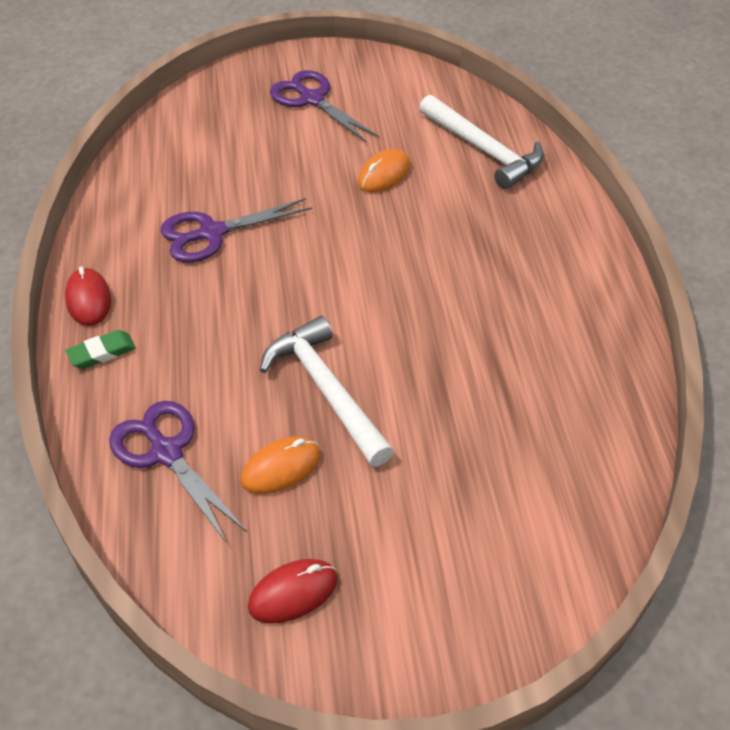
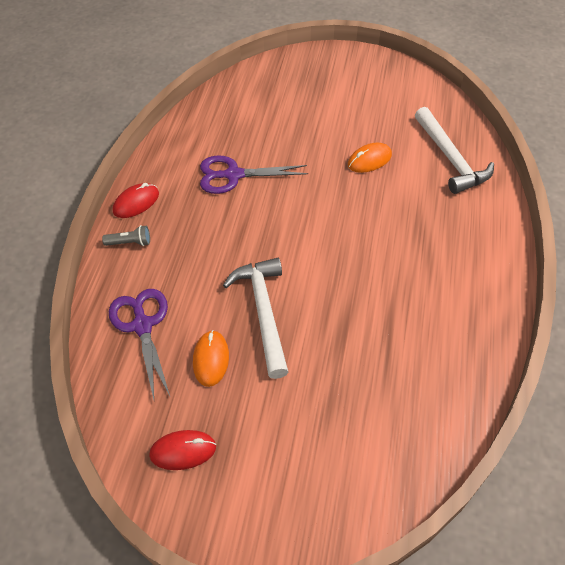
camera: 20 degrees right, 5 degrees up
(88, 300) = (136, 202): red mouse -> red mouse turned 45 degrees clockwise
(102, 352) = (130, 242): green eraser -> grey flashlight
(281, 468) = (211, 359): orange mouse -> orange mouse turned 75 degrees counterclockwise
(312, 99) = (342, 90): purple scissors -> none

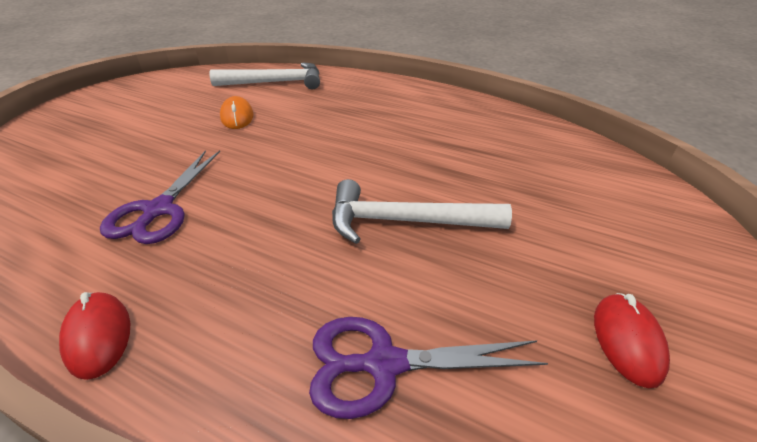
camera: 75 degrees left, 15 degrees down
(130, 242) = (186, 359): grey flashlight -> none
(211, 359) = (469, 283): orange mouse -> none

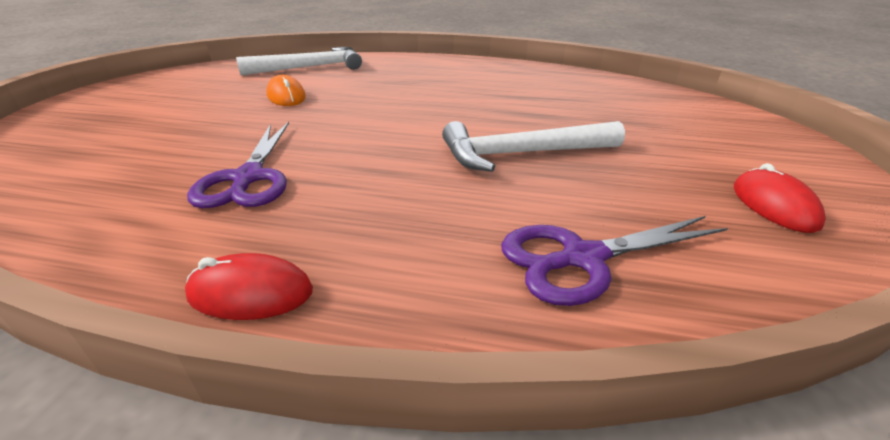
camera: 15 degrees left, 5 degrees down
(98, 336) = (250, 293): red mouse -> red mouse turned 45 degrees counterclockwise

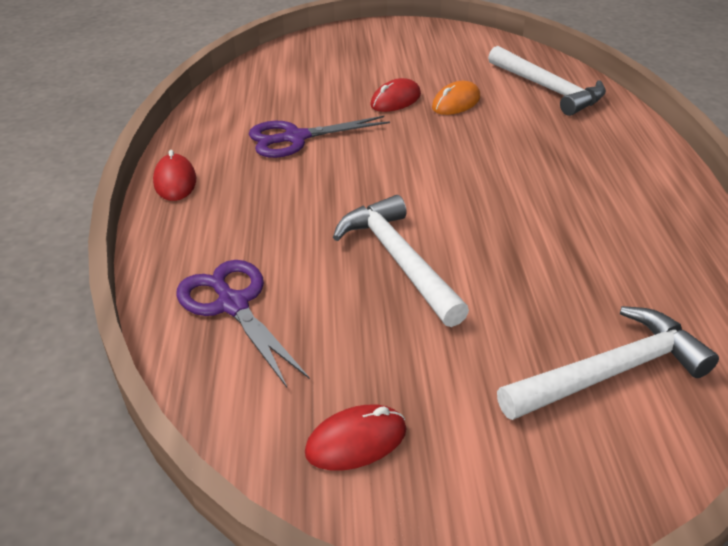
camera: 75 degrees right, 5 degrees up
(243, 117) = (395, 100): none -> red mouse
(658, 109) = (611, 372): none -> white hammer

